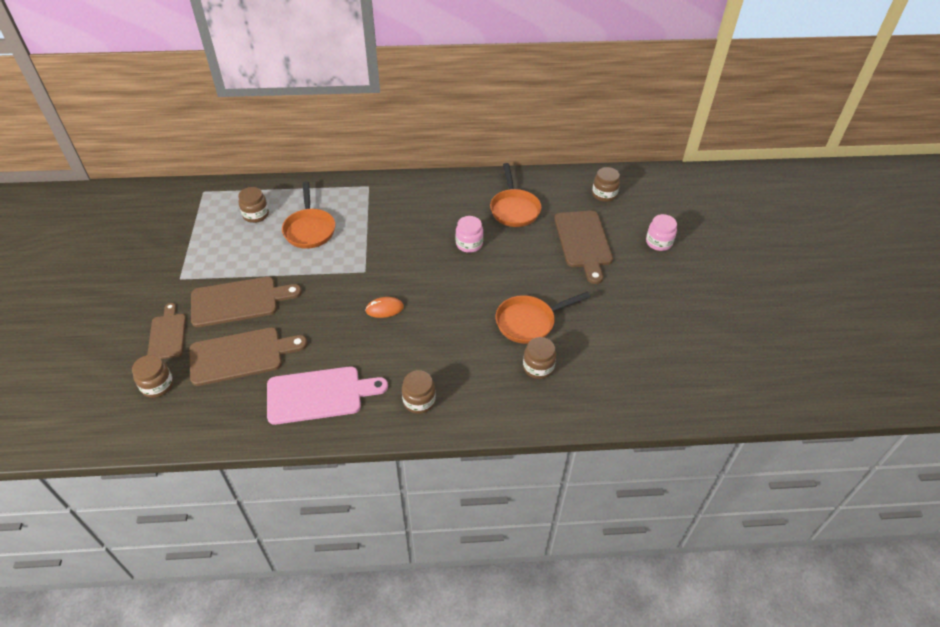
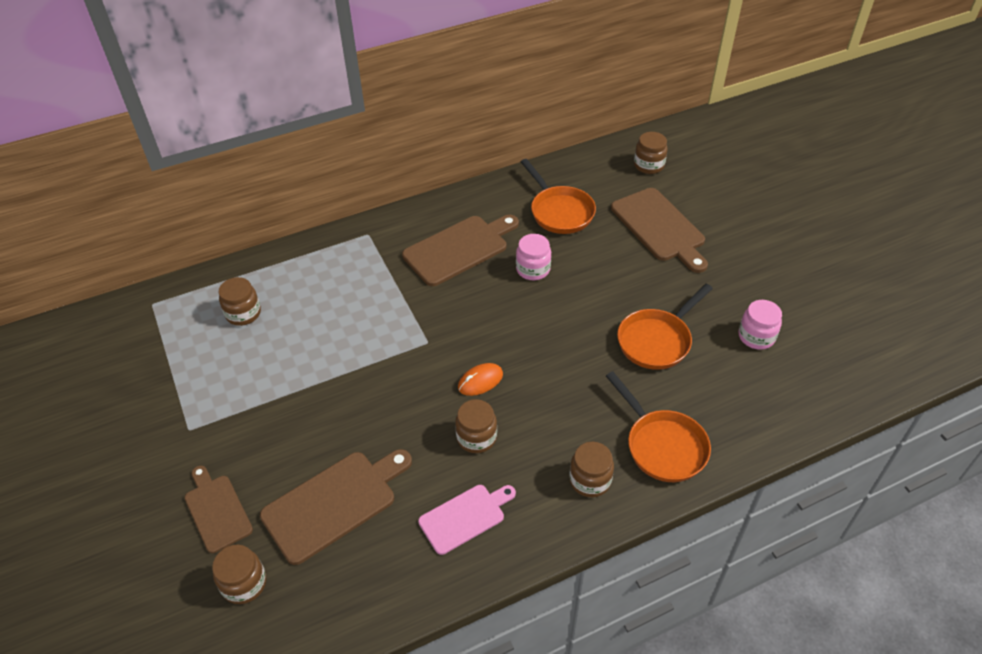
camera: 20 degrees left, 0 degrees up
(239, 301) = (288, 433): brown cutting board -> brown cutting board (459, 249)
(309, 229) = (326, 311): orange pan -> orange pan (662, 445)
(319, 394) = (465, 517): pink cutting board -> pink cutting board, size x0.63
(538, 367) = (699, 391): brown jar -> brown jar (476, 437)
(658, 242) = (739, 203): pink jar -> pink jar (756, 336)

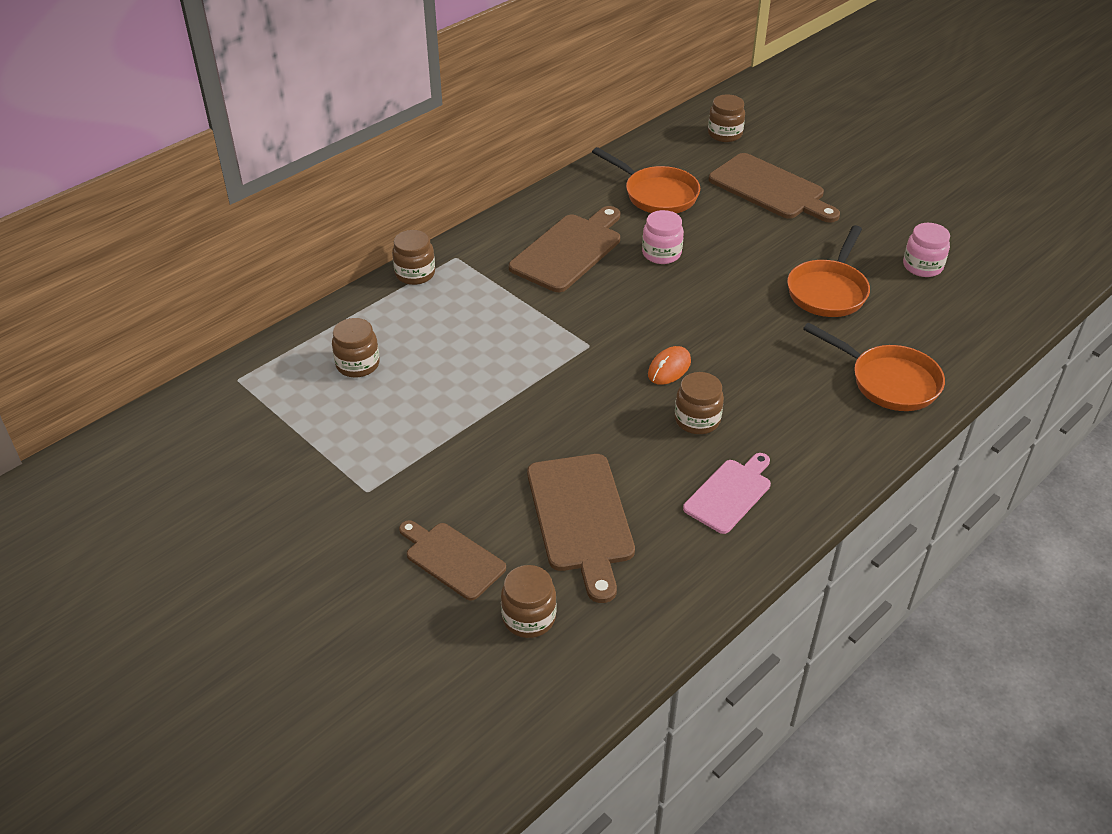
camera: 20 degrees left, 5 degrees down
(334, 503) = (581, 518): brown cutting board -> brown cutting board turned 135 degrees clockwise
(590, 480) = (836, 429): brown jar -> brown jar (415, 274)

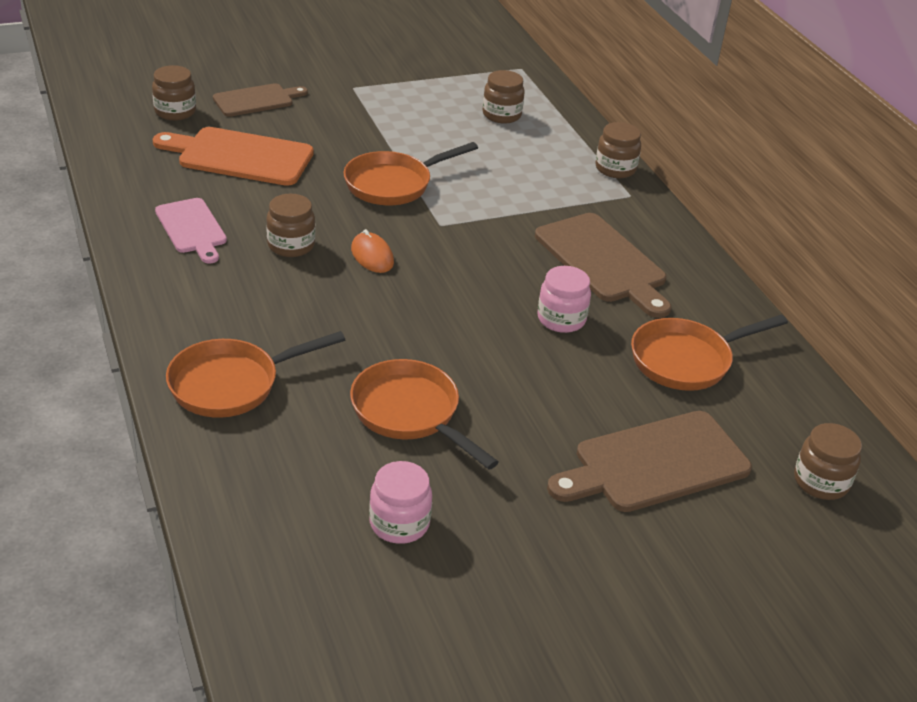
camera: 110 degrees right, 5 degrees down
(546, 393) = (393, 184): none -> orange pan
(581, 518) = (240, 156): brown cutting board -> orange cutting board

